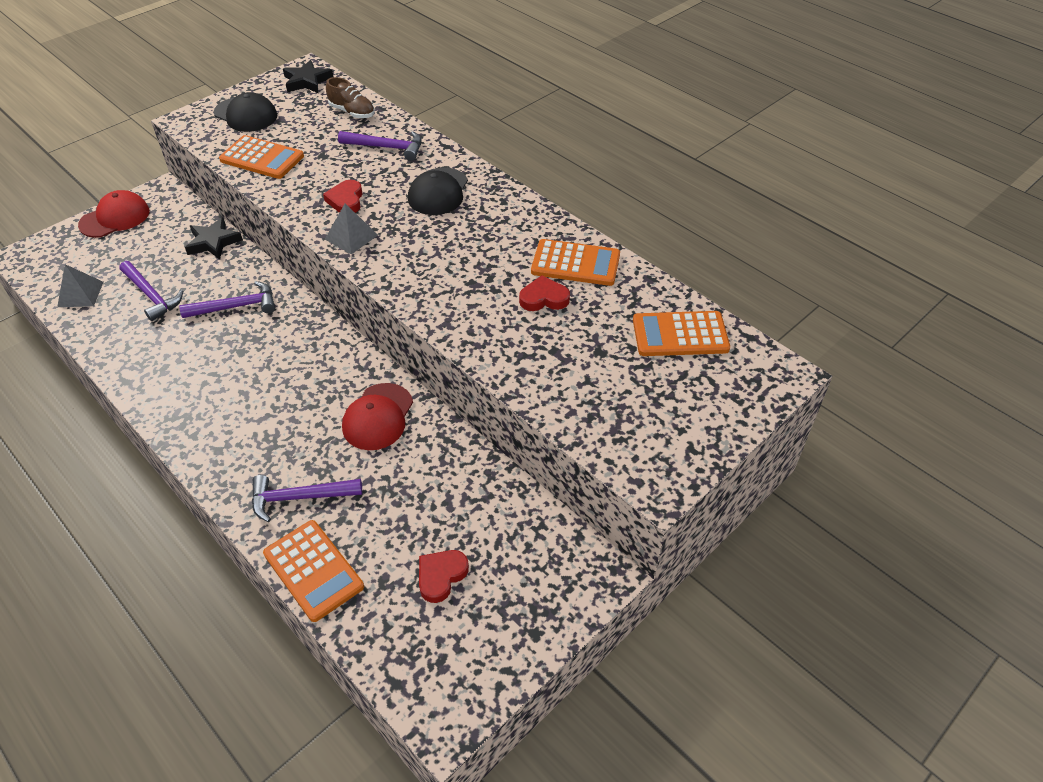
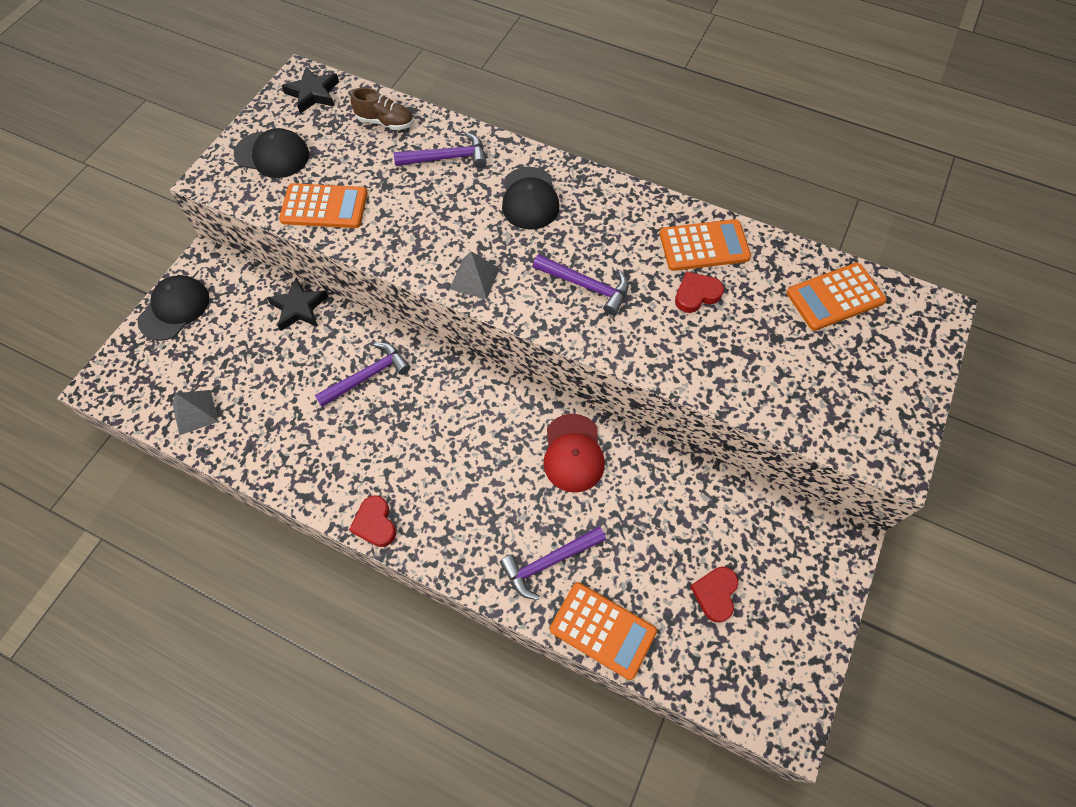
camera: 20 degrees left, 15 degrees up
(115, 218) = (174, 309): red cap -> black cap
(151, 295) = (272, 390): purple hammer -> purple hammer (586, 286)
(346, 200) = (443, 235): red heart -> red heart (375, 523)

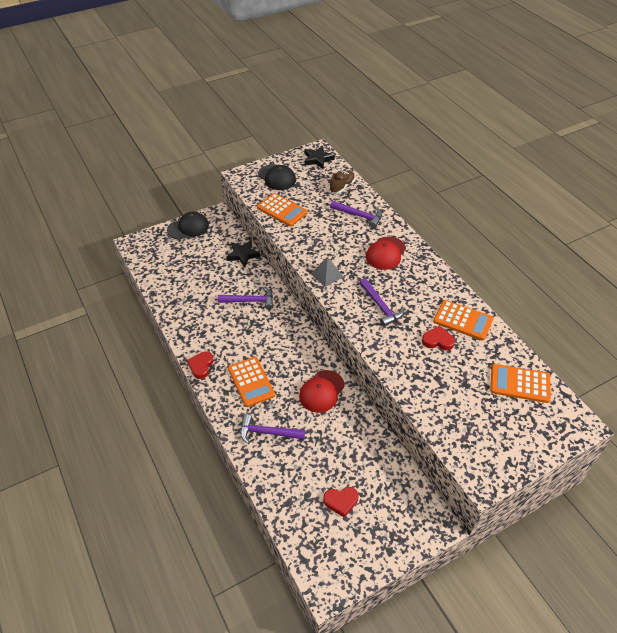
camera: 35 degrees right, 15 degrees down
(195, 412) = (162, 275): grey pyramid -> none
(385, 122) = (342, 186): brown shoe -> brown shoe turned 105 degrees counterclockwise
(529, 199) = (386, 253): black cap -> red cap
(602, 630) = (268, 479): orange calculator -> orange calculator (251, 382)
(715, 594) = (341, 501): red heart -> red heart turned 150 degrees counterclockwise

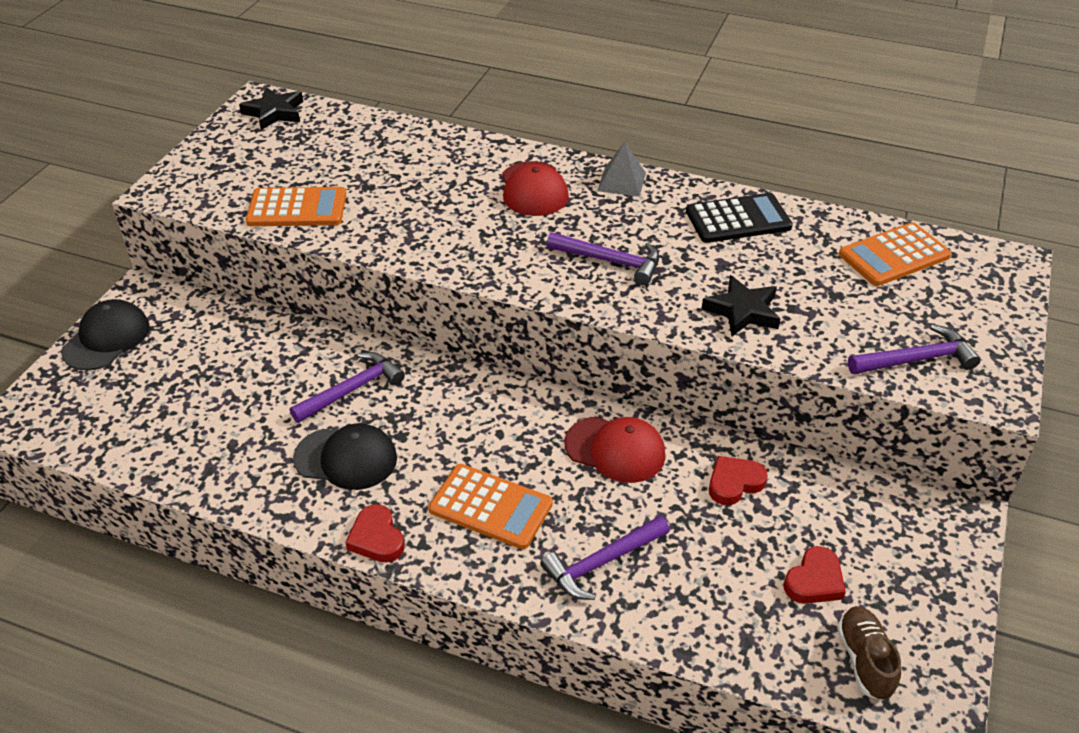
camera: 40 degrees left, 5 degrees down
(243, 255) = (261, 328): black star -> black star (742, 311)
(277, 177) = (232, 166): black cap -> black cap (346, 458)
(321, 391) = (615, 449): red cap -> red cap turned 60 degrees counterclockwise
(327, 275) = (480, 262): grey pyramid -> grey pyramid (621, 181)
(342, 186) = (360, 132): brown shoe -> brown shoe (864, 660)
(359, 216) = (434, 159): purple hammer -> purple hammer (916, 359)
(438, 340) = (737, 262): red heart -> red heart (734, 483)
(463, 320) = (738, 219): orange calculator -> black calculator

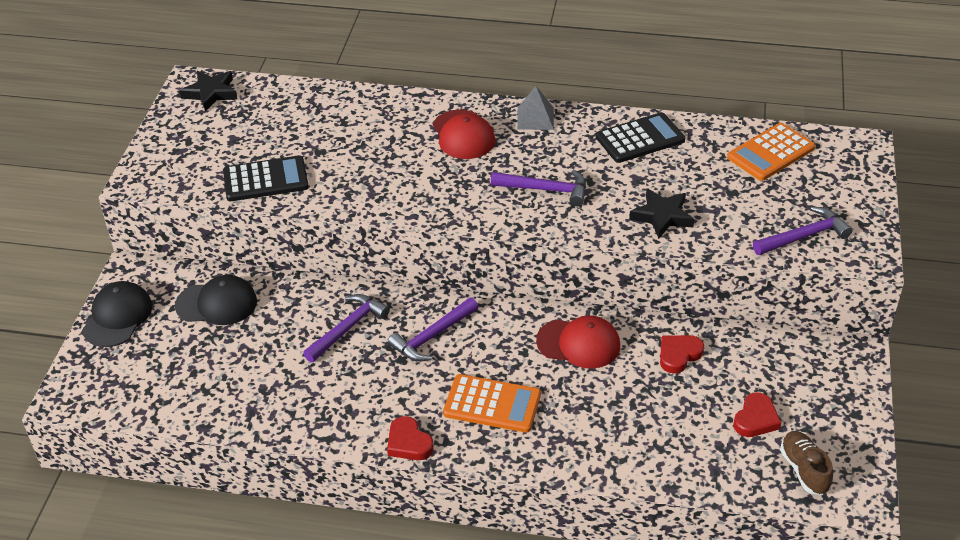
camera: 10 degrees left, 0 degrees up
(297, 208) = (265, 180): orange calculator -> black calculator
(346, 458) = (362, 385): black cap -> black cap (216, 303)
(602, 563) = (591, 432): purple hammer -> purple hammer (432, 336)

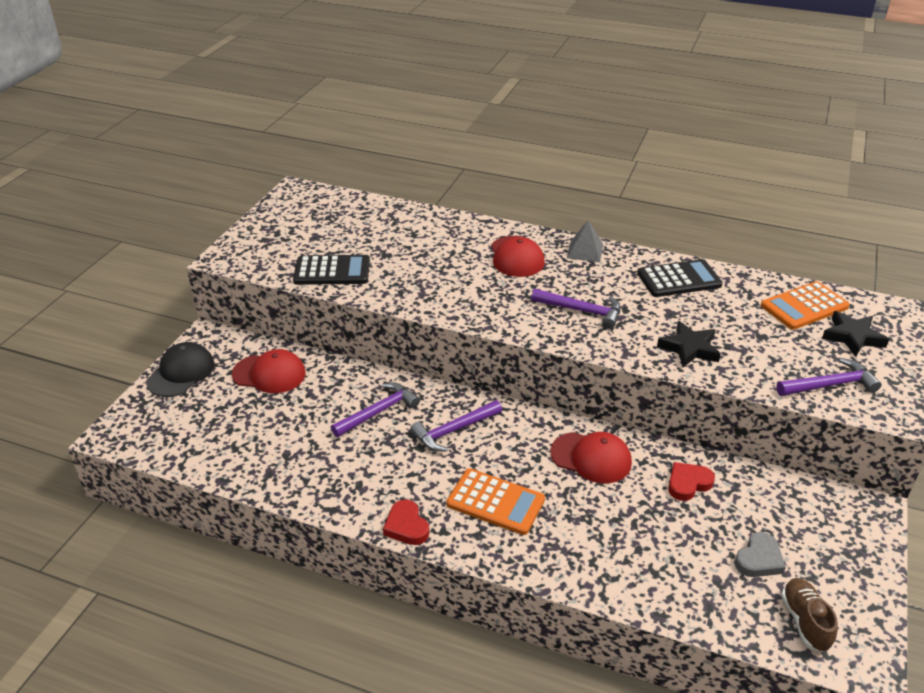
camera: 10 degrees right, 5 degrees down
(211, 93) = (308, 199): black star -> black star (852, 337)
(216, 303) = (269, 374): black cap -> red cap
(756, 419) = (759, 559): red heart -> grey heart

